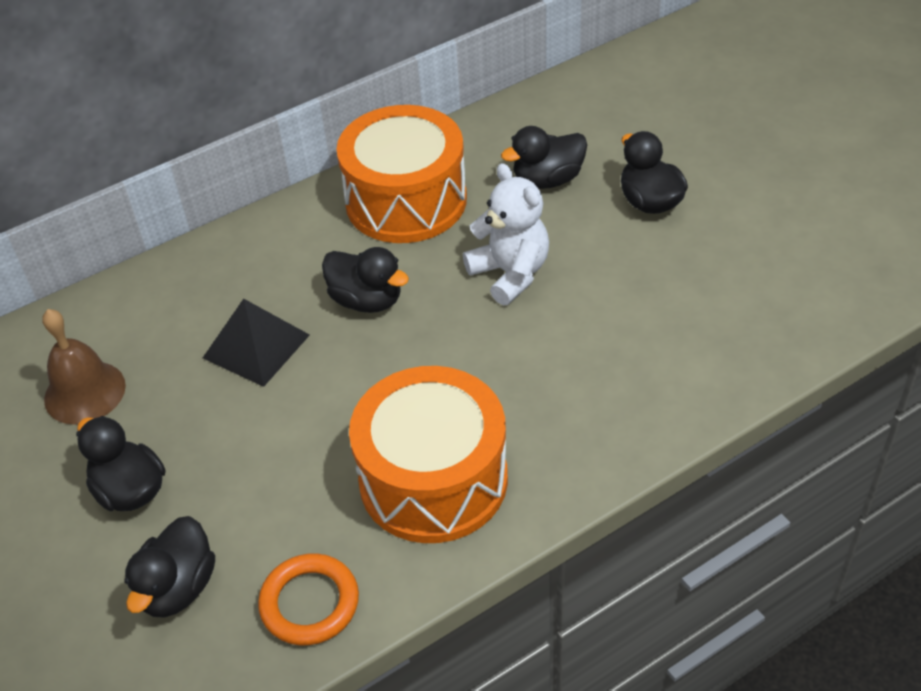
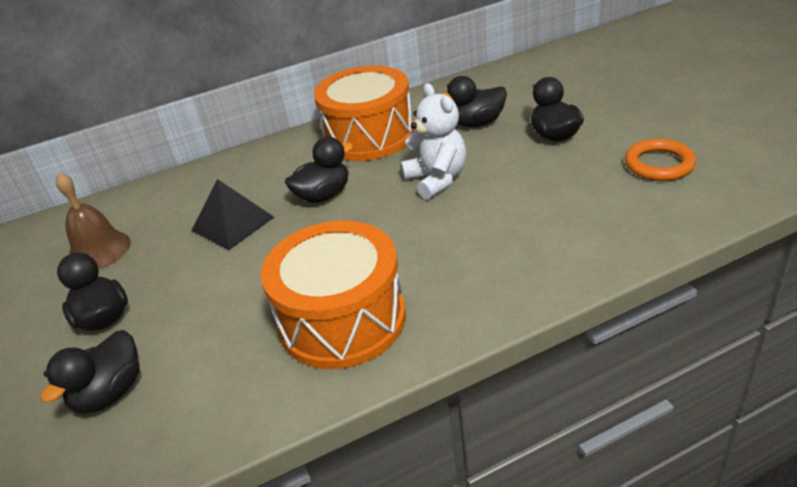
camera: 10 degrees right, 10 degrees down
(309, 603) = (211, 412): orange ring -> orange ring (659, 164)
(367, 300) = (323, 195): black duck -> black duck turned 75 degrees counterclockwise

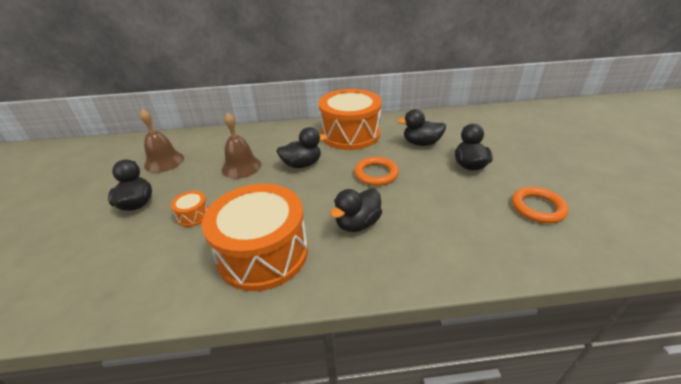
camera: 15 degrees right, 0 degrees up
(110, 393) = (106, 254): black duck -> black duck (357, 223)
(207, 306) = (194, 215): none -> orange drum
(232, 223) = (241, 167): black pyramid -> brown bell
(437, 179) = (376, 174): white teddy bear -> orange ring

